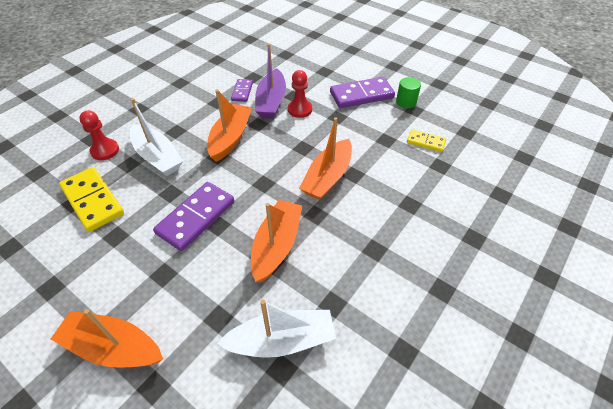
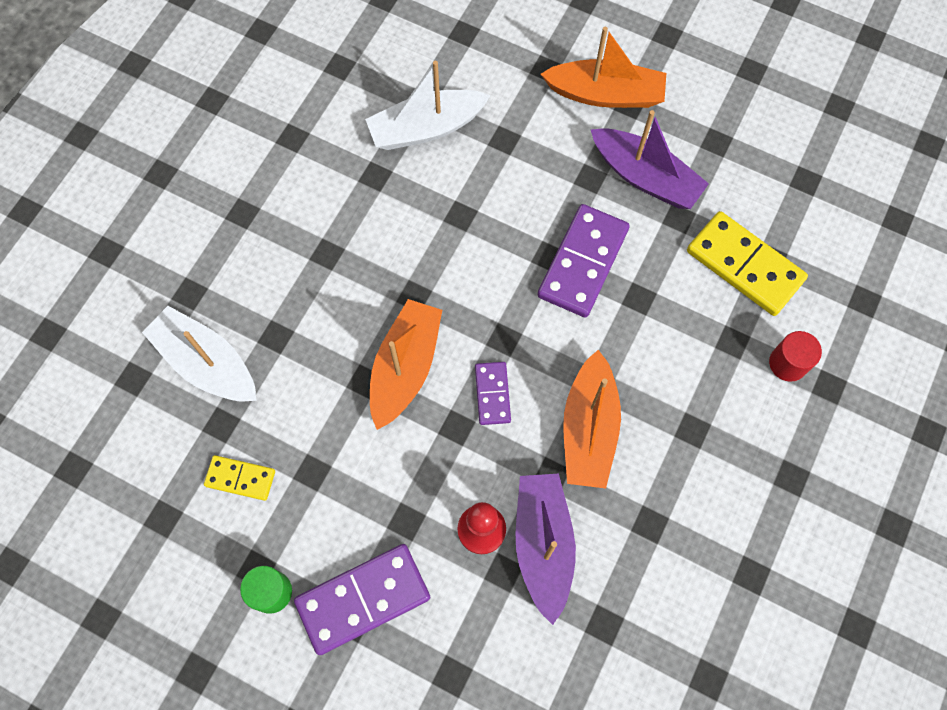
camera: 170 degrees right, 20 degrees up
(105, 150) = (788, 363): red pawn -> red cylinder
(121, 268) = (645, 177): none -> purple boat
(157, 157) = (693, 364): white boat -> white boat (206, 363)
(242, 92) = (611, 566): purple domino -> purple domino (492, 394)
(276, 245) = (458, 239): orange boat -> none

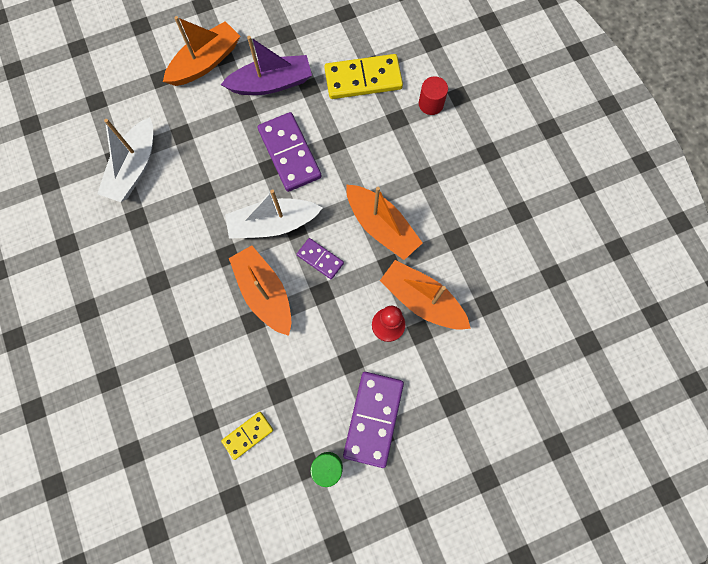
camera: 50 degrees left, 5 degrees up
(206, 363) = (161, 402): white boat -> white boat (273, 224)
(543, 544) = (422, 300): purple boat -> orange boat

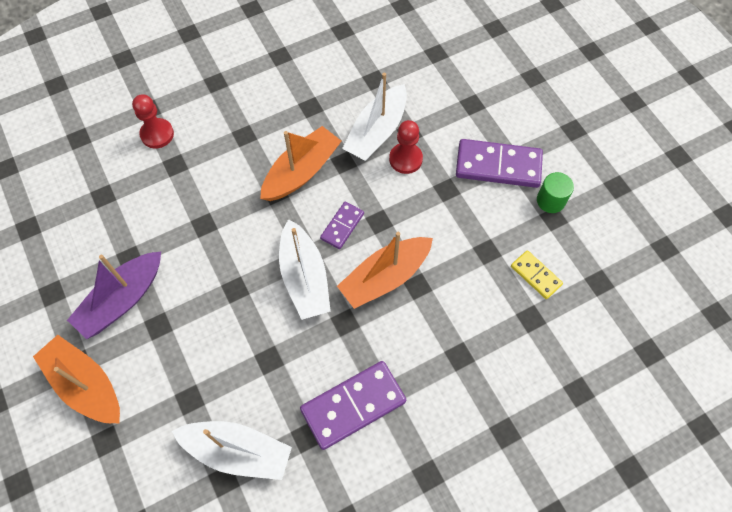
camera: 95 degrees left, 10 degrees down
(271, 83) = (122, 300): purple boat -> purple boat turned 120 degrees counterclockwise
(289, 153) = (217, 270): purple domino -> purple domino (353, 406)
(363, 79) = (122, 201): yellow domino -> none
(422, 300) = (376, 132): orange boat -> white boat
(431, 104) = (157, 134): red cylinder -> red pawn

